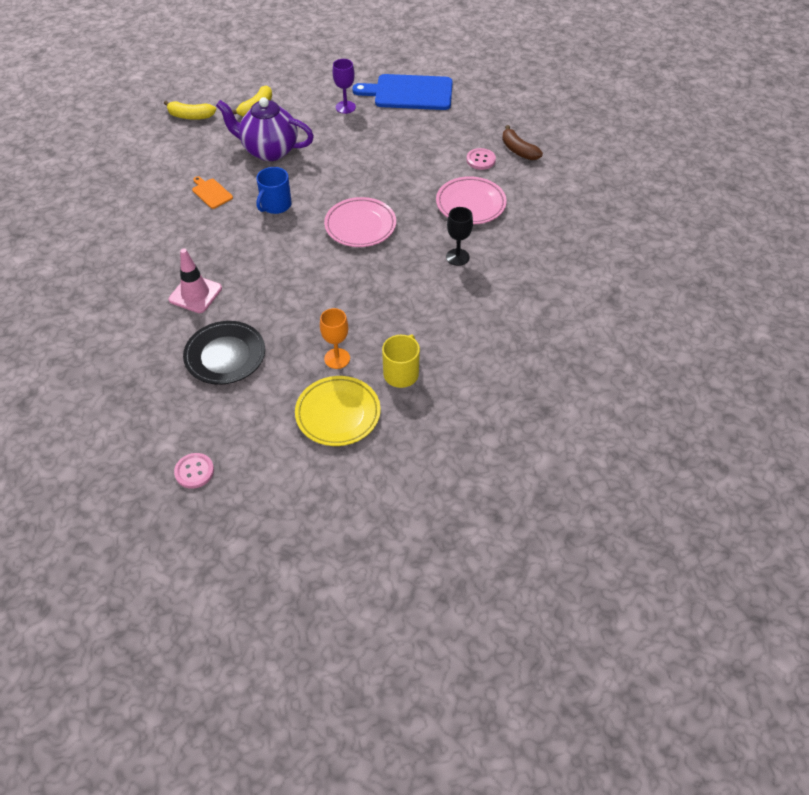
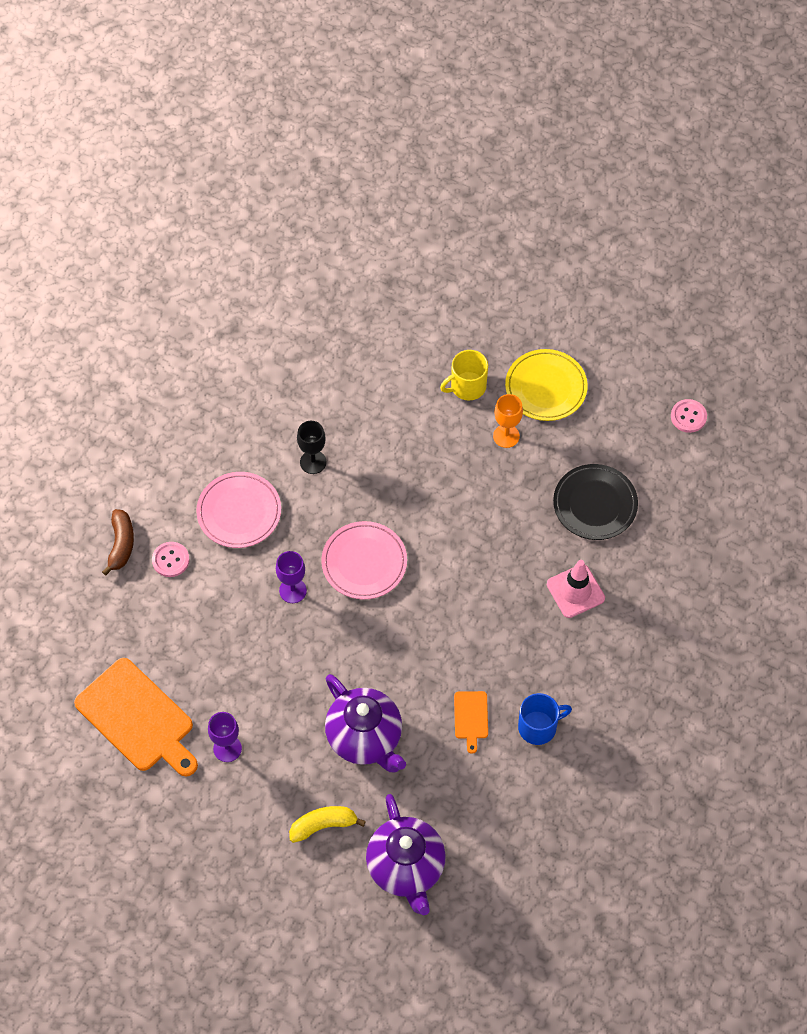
camera: 140 degrees left, 10 degrees up
(190, 116) = (406, 868): yellow banana -> purple teapot
(275, 205) = (421, 650): blue mug -> blue mug (538, 727)
(390, 187) = (293, 590): none -> purple goblet
(409, 93) = (137, 718): blue cutting board -> orange cutting board

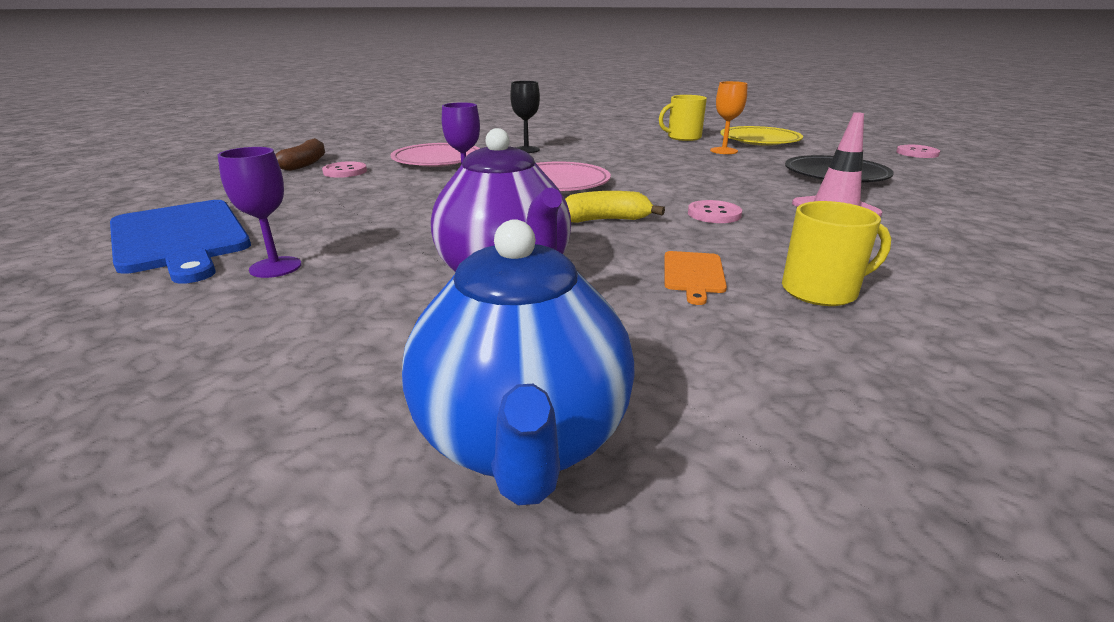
camera: 10 degrees right, 35 degrees down
(137, 718) = (180, 238): orange cutting board -> blue cutting board
(323, 825) = (366, 355): yellow banana -> yellow banana (605, 220)
(406, 868) = (522, 442): purple teapot -> blue teapot
(487, 616) = (714, 214): none -> pink button
(538, 727) = (821, 291): blue mug -> yellow mug

